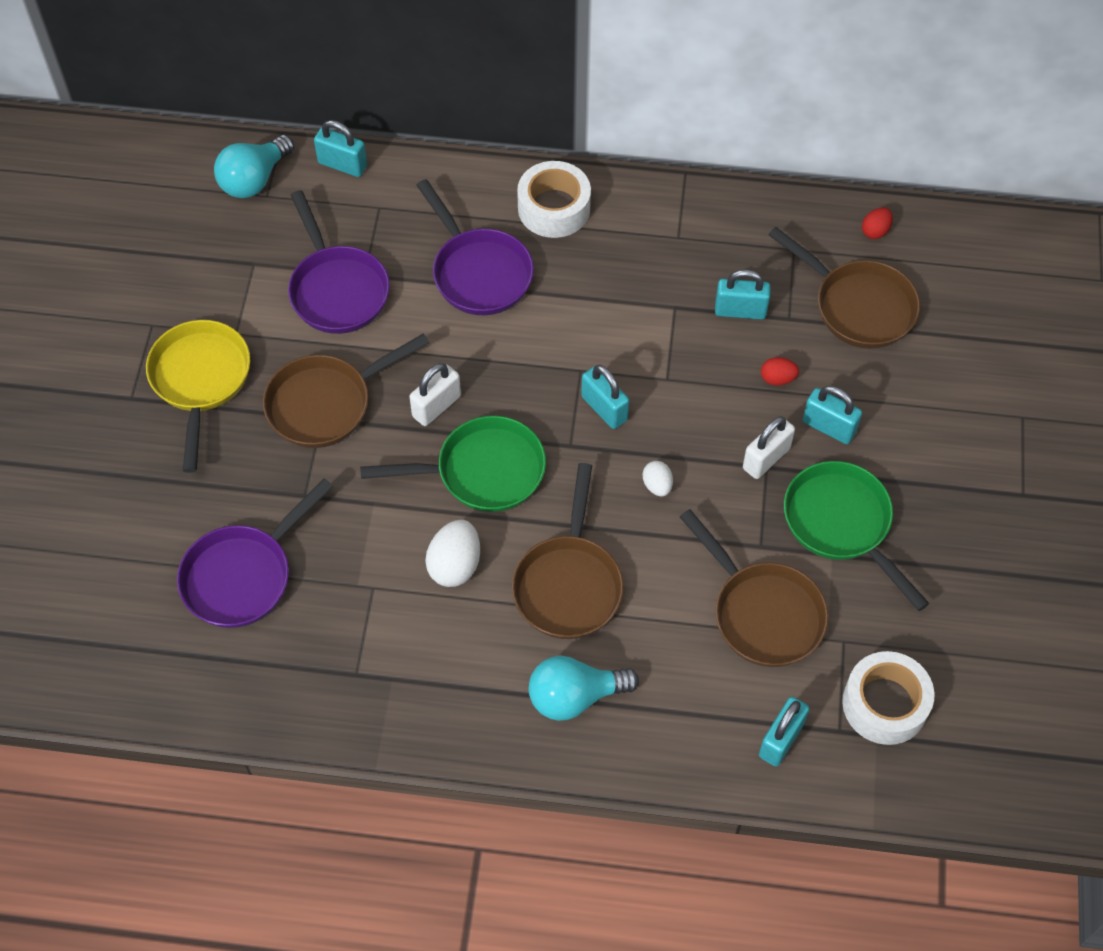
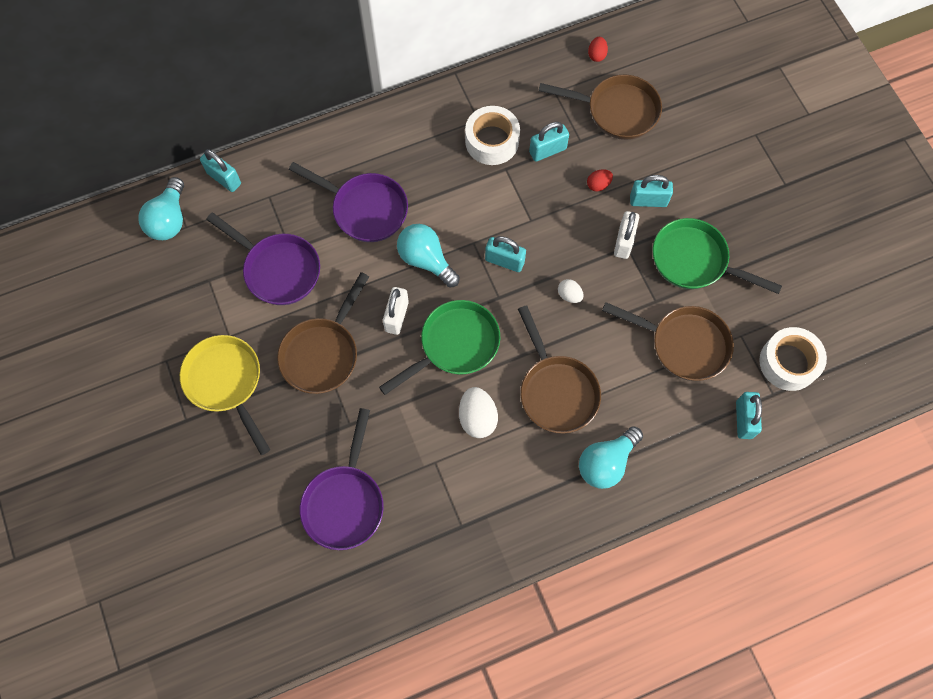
camera: 30 degrees left, 10 degrees up
(342, 165) = (224, 178): turquoise padlock -> turquoise padlock turned 45 degrees clockwise
(512, 362) = (426, 260): none -> turquoise light bulb
(554, 208) = (386, 139): white tape -> white tape (492, 141)

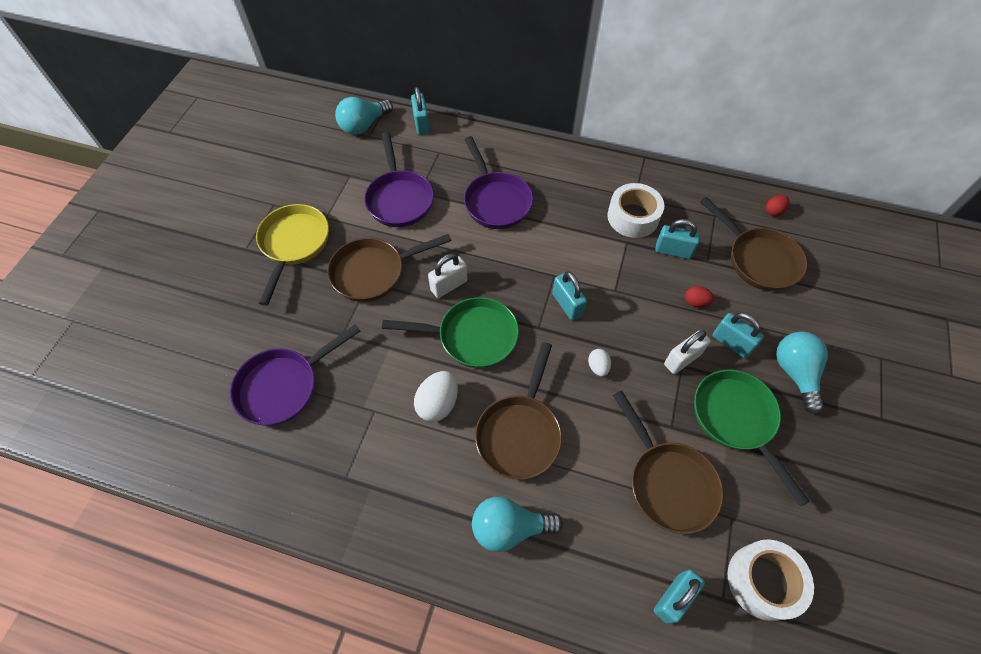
camera: 40 degrees right, 10 degrees down
(426, 260) = (507, 263): turquoise light bulb -> turquoise light bulb (795, 373)

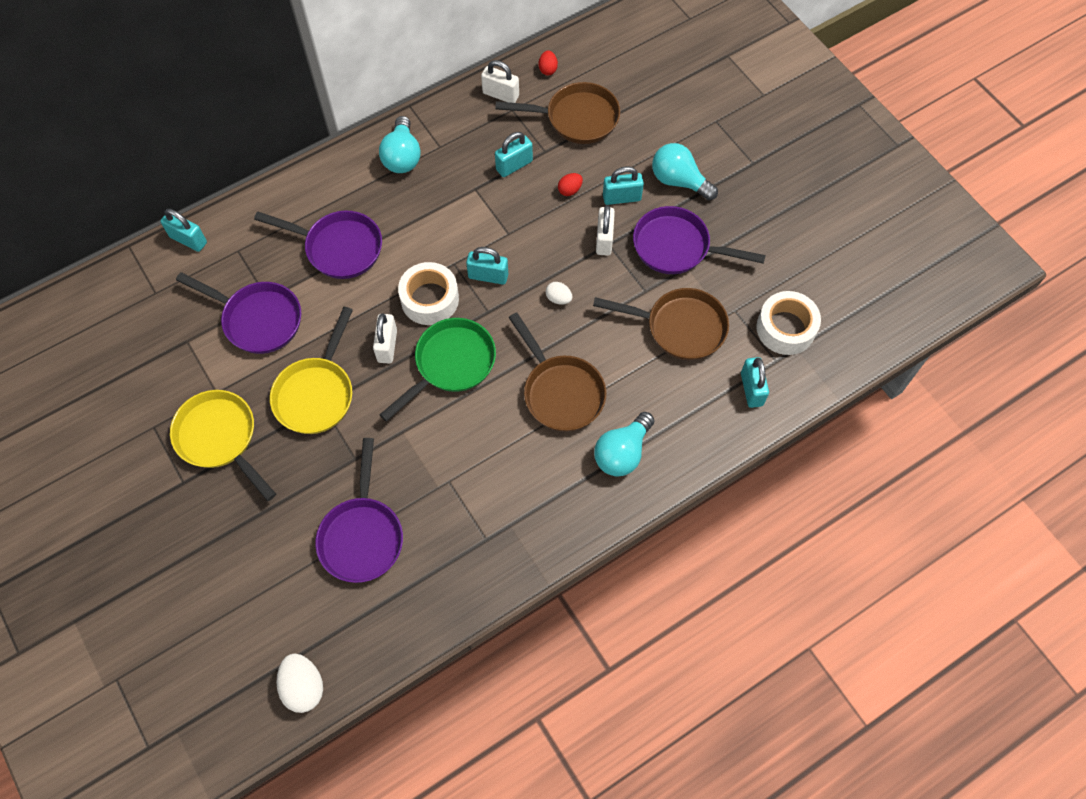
camera: 50 degrees left, 5 degrees up
(363, 125) = (137, 288): turquoise light bulb -> turquoise light bulb (402, 157)
(374, 272) = (316, 393): brown pan -> yellow pan
(438, 403) = (485, 431): white egg -> white egg (303, 687)
(633, 217) = (457, 164): white tape -> white tape (430, 299)
(717, 199) = (501, 94): none -> white padlock
(736, 420) = (677, 247): green pan -> purple pan

